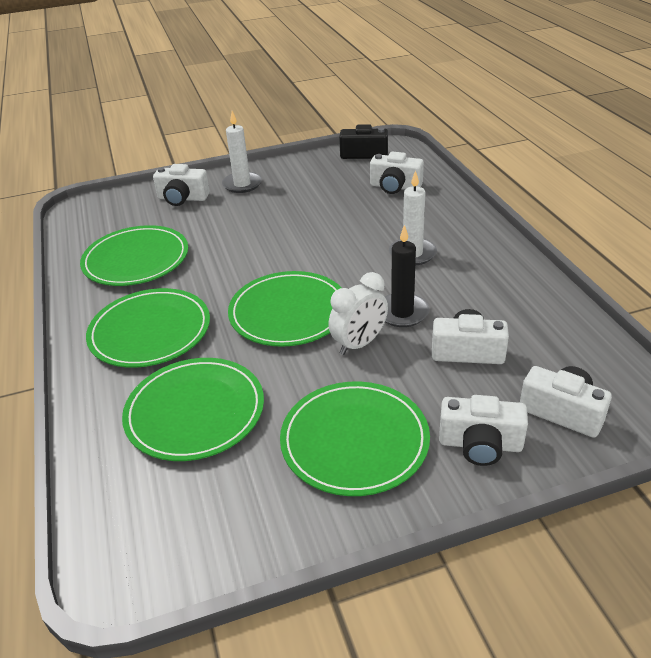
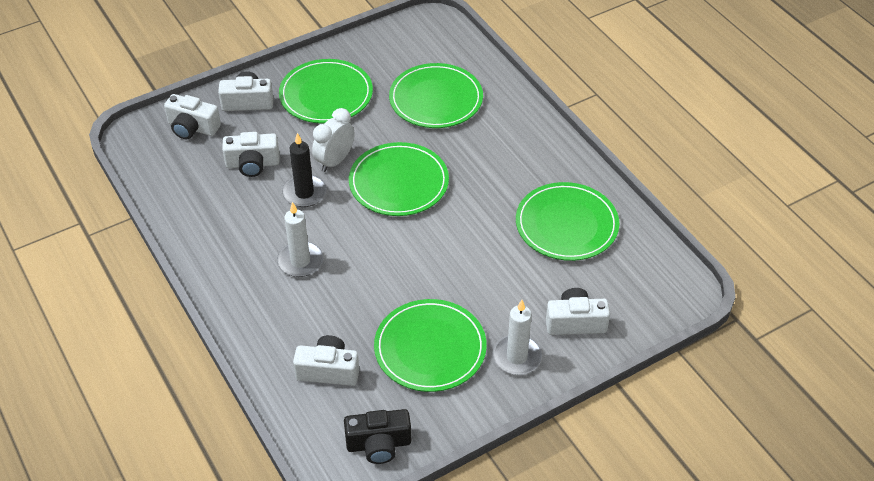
camera: 165 degrees right, 10 degrees up
(150, 331) = (504, 153): green plate -> green plate (430, 348)

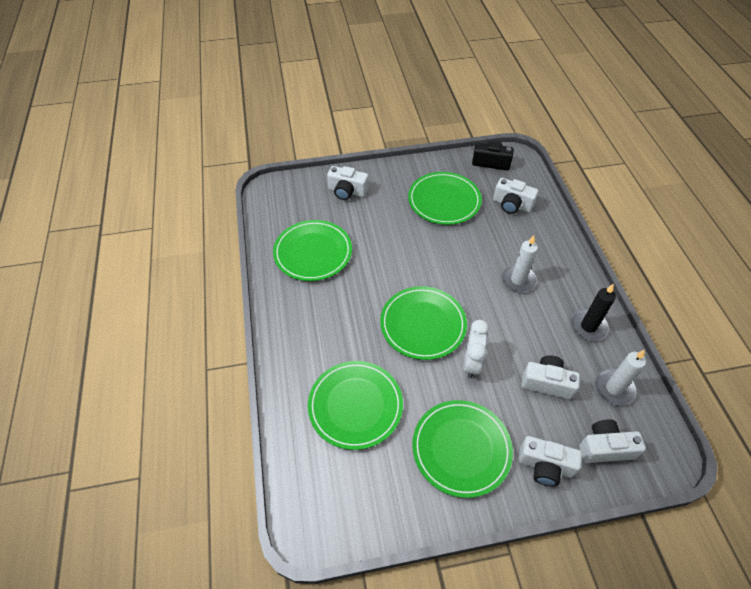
camera: 160 degrees left, 5 degrees up
(192, 128) = (605, 448): white camera -> white camera turned 45 degrees counterclockwise
(304, 193) = (504, 338): black candle -> black candle (588, 326)
(335, 161) = (471, 363): white clock -> white clock turned 135 degrees clockwise
(516, 357) = (393, 182): white candle -> white candle (614, 388)

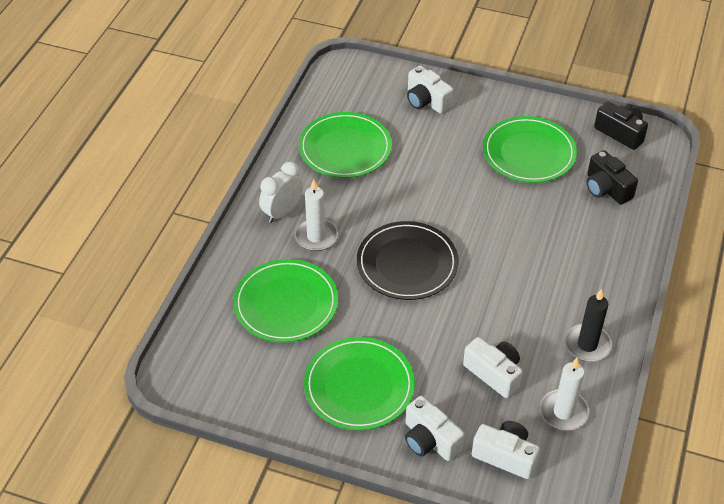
camera: 30 degrees right, 5 degrees down
(423, 324) = (407, 263): green plate -> black plate
(471, 363) = (429, 320): white clock -> white clock (282, 212)
(512, 204) = (606, 188): white camera -> black camera
(518, 280) = (546, 267): white candle -> white candle (316, 237)

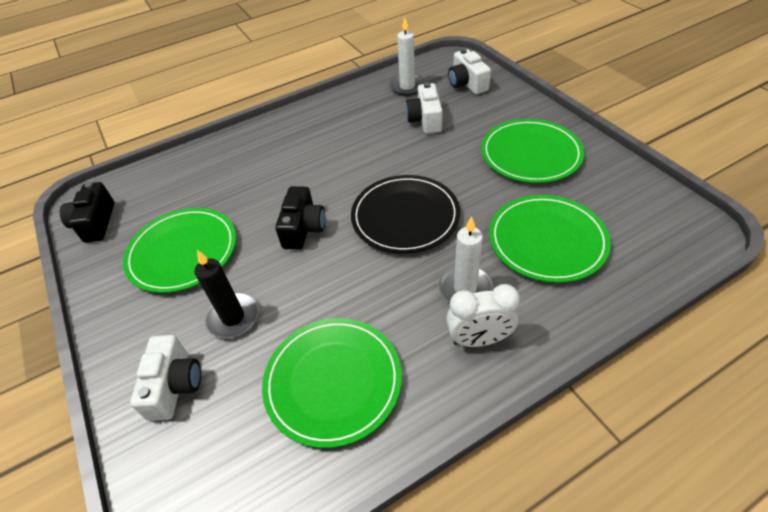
camera: 135 degrees left, 0 degrees up
(430, 440) = (507, 108): white camera -> none
(587, 345) = (347, 107): black candle -> black candle (233, 317)
(606, 188) = (182, 187): black camera -> black camera (303, 228)

